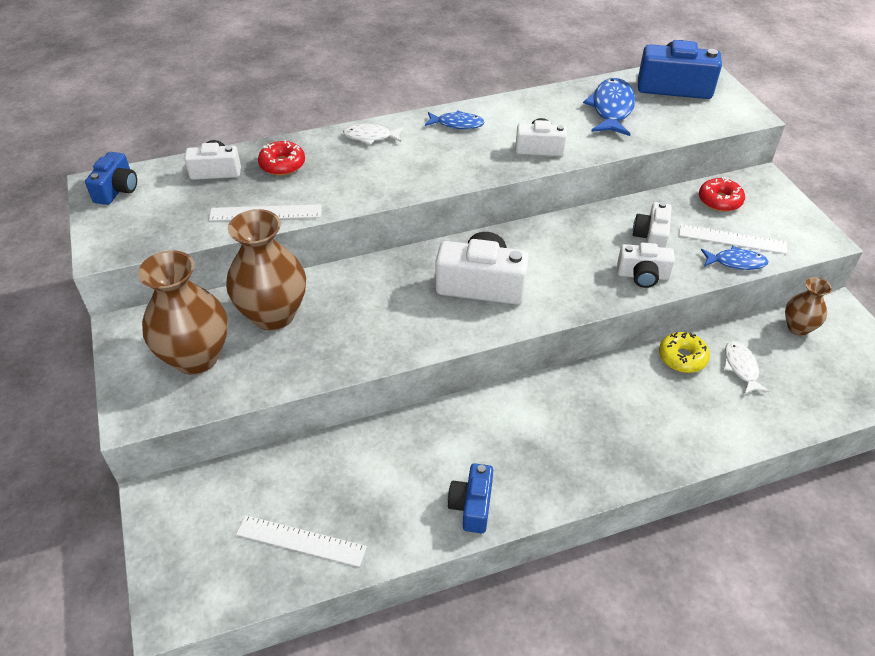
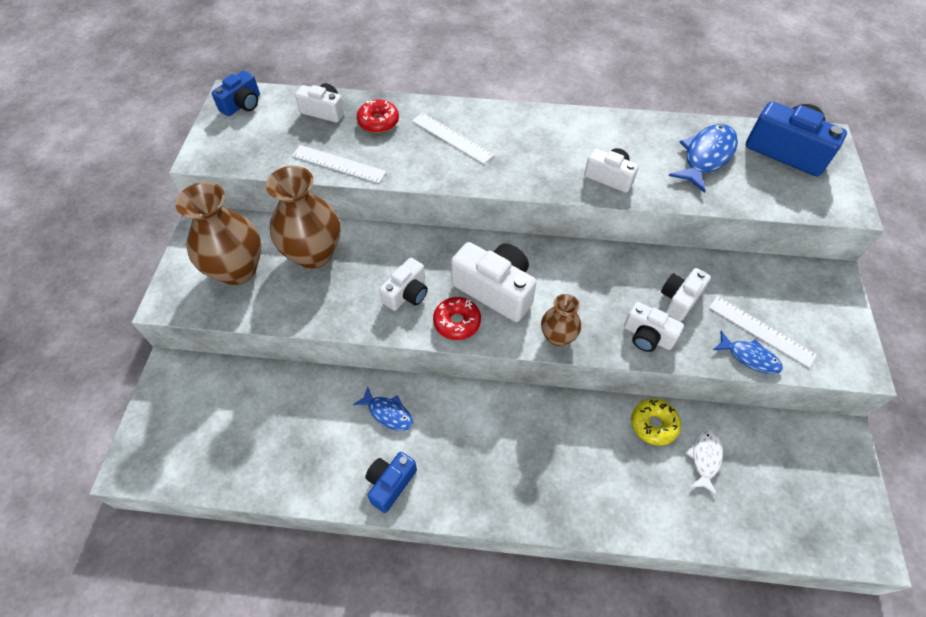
camera: 25 degrees right, 10 degrees up
(301, 541) = (247, 453): white ruler -> white ruler (452, 138)
(370, 137) = (466, 117): white fish -> none
(396, 317) = (407, 293): none -> white camera
(457, 124) = (549, 128): blue fish -> blue fish (388, 413)
(719, 201) = (773, 285): red donut -> red donut (457, 322)
(798, 327) = (788, 440): brown vase -> brown vase (557, 336)

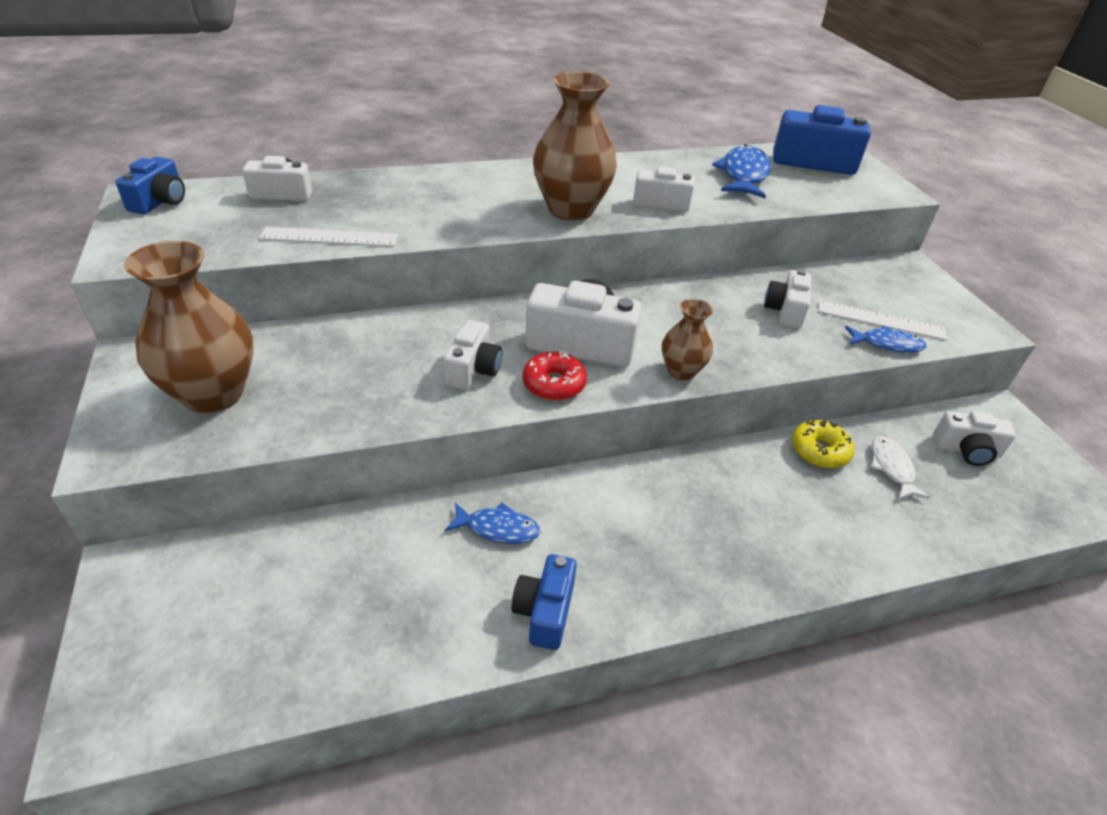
camera: 25 degrees left, 15 degrees down
(314, 254) = (322, 355): brown vase -> brown vase (570, 209)
(378, 122) = (361, 194): red donut -> none
(452, 138) = (462, 196): white ruler -> none
(647, 336) = (776, 349): white camera -> white camera (966, 450)

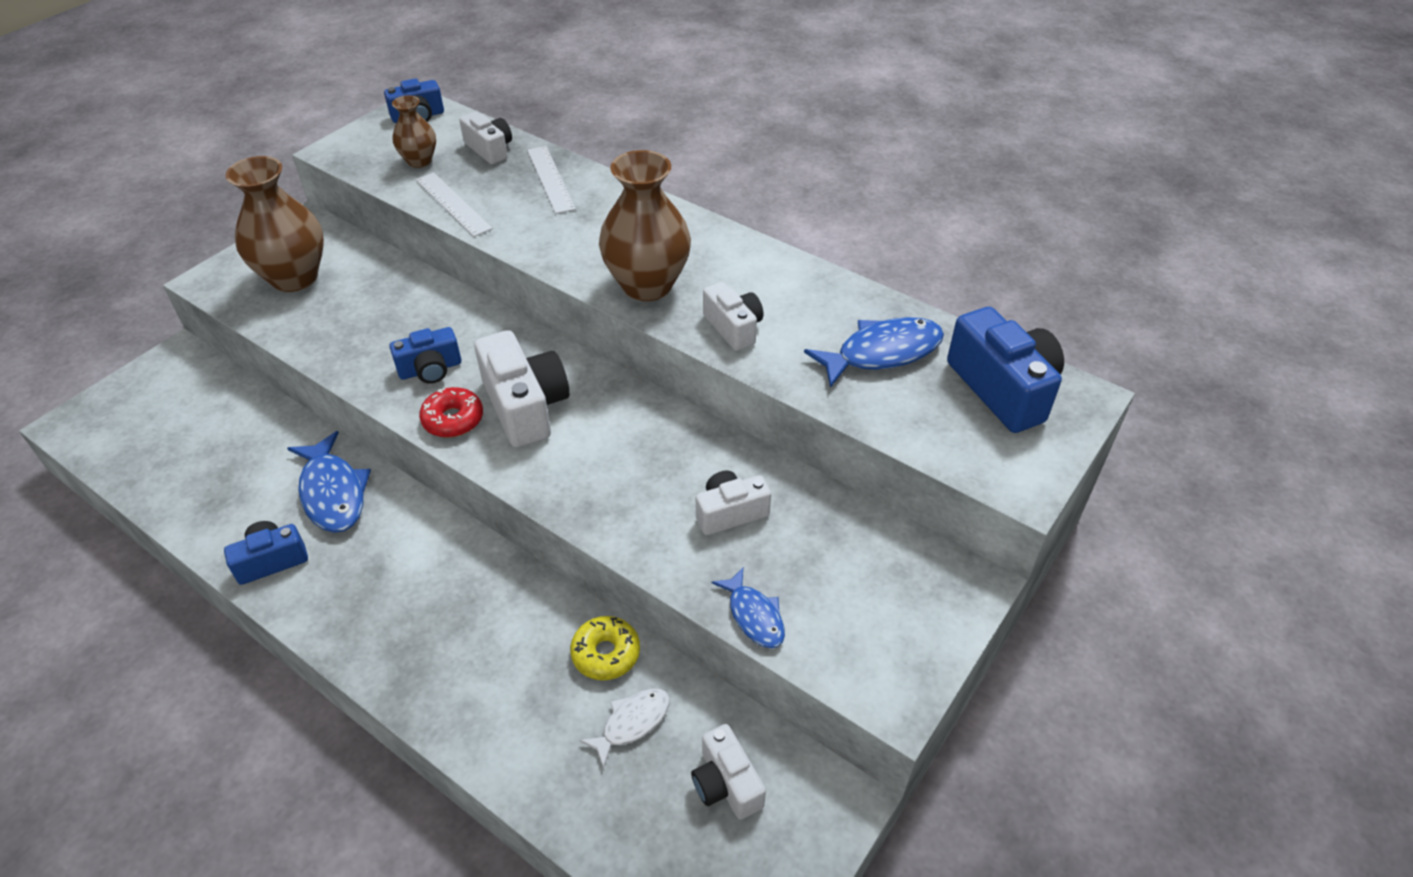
camera: 55 degrees right, 5 degrees up
(473, 370) = (430, 369): white camera -> blue camera
(498, 528) = (333, 493): blue fish -> blue fish, size x1.66
(681, 371) = (545, 484): brown vase -> brown vase (419, 161)
(880, 320) = (800, 595): white ruler -> white ruler (550, 179)

